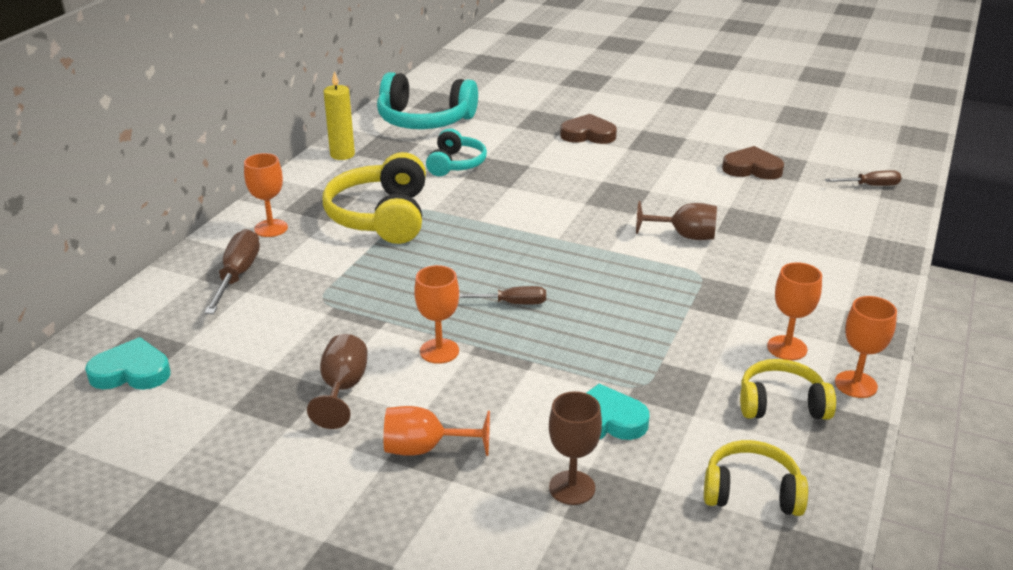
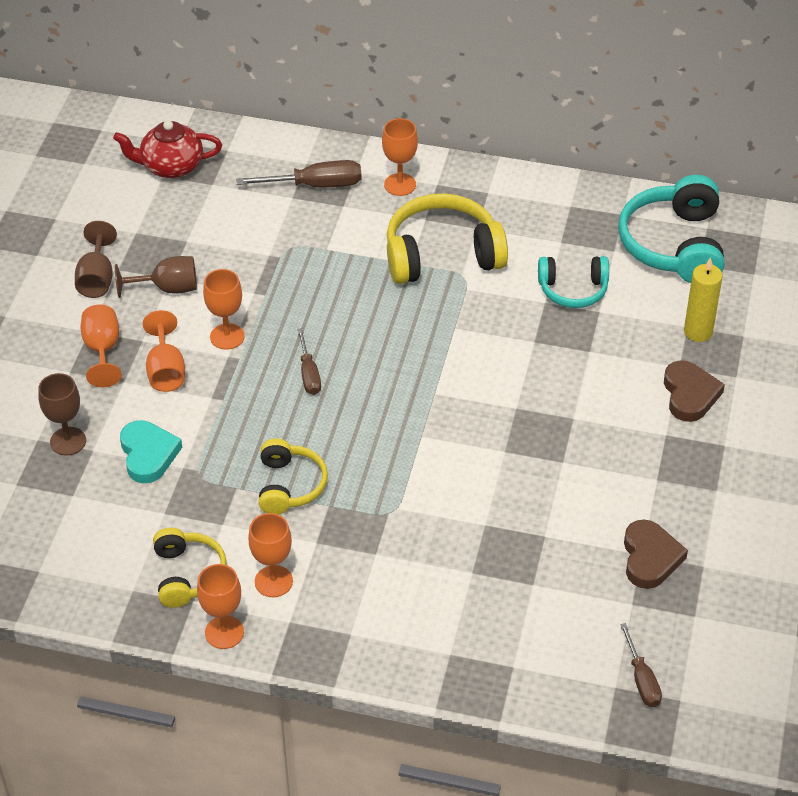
camera: 80 degrees right, 15 degrees up
(131, 372) = (171, 166): turquoise heart -> red teapot
(342, 155) = (564, 197): yellow candle -> yellow candle (698, 332)
(476, 399) = (166, 370): none -> orange goblet
(684, 236) = (466, 496): brown goblet -> brown goblet (97, 278)
(751, 492) = (73, 552): yellow headphones -> yellow headphones (289, 485)

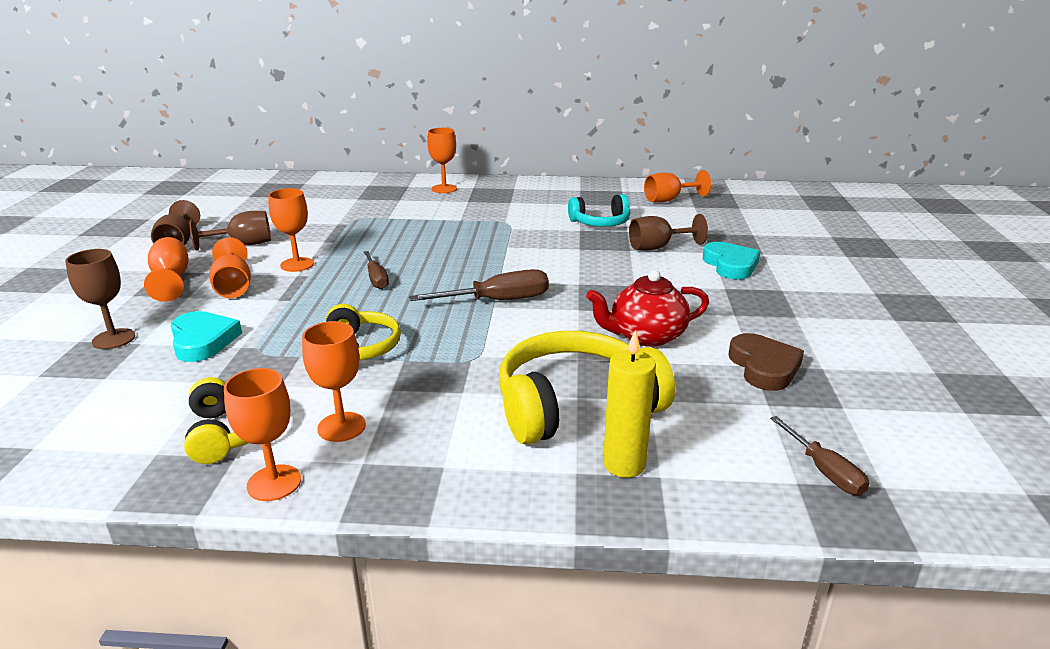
camera: 10 degrees left, 20 degrees down
(171, 166) = (257, 192): red teapot -> red teapot (646, 336)
(315, 185) = (376, 193): brown screwdriver -> brown screwdriver (497, 301)
(442, 255) = (486, 214): yellow headphones -> yellow headphones (575, 406)
(622, 350) = (658, 247): none -> brown goblet
(674, 245) = (669, 200): turquoise headphones -> orange goblet
(690, 394) = (730, 265): brown heart -> turquoise heart
(698, 332) = (715, 235): yellow candle -> yellow candle (624, 464)

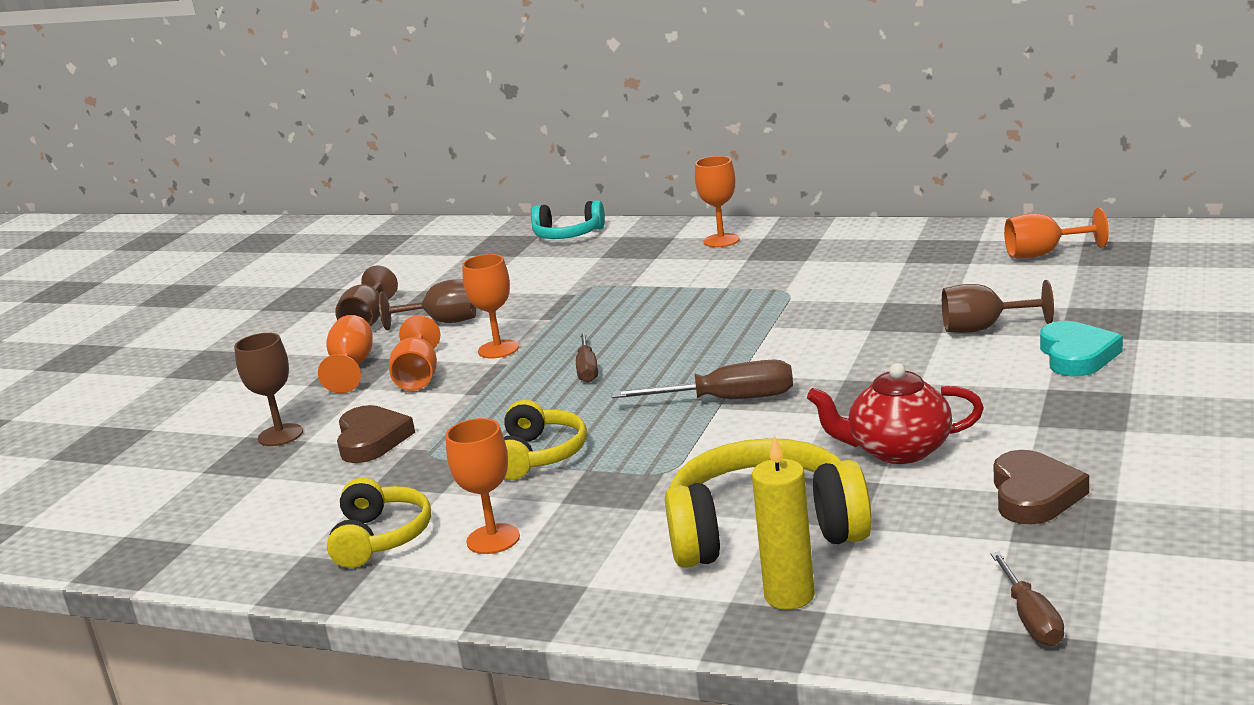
camera: 20 degrees right, 5 degrees down
(203, 341) = (372, 440): turquoise heart -> brown heart
(274, 483) = (409, 590): orange goblet -> none
(600, 223) = (920, 291): turquoise headphones -> turquoise headphones (568, 235)

